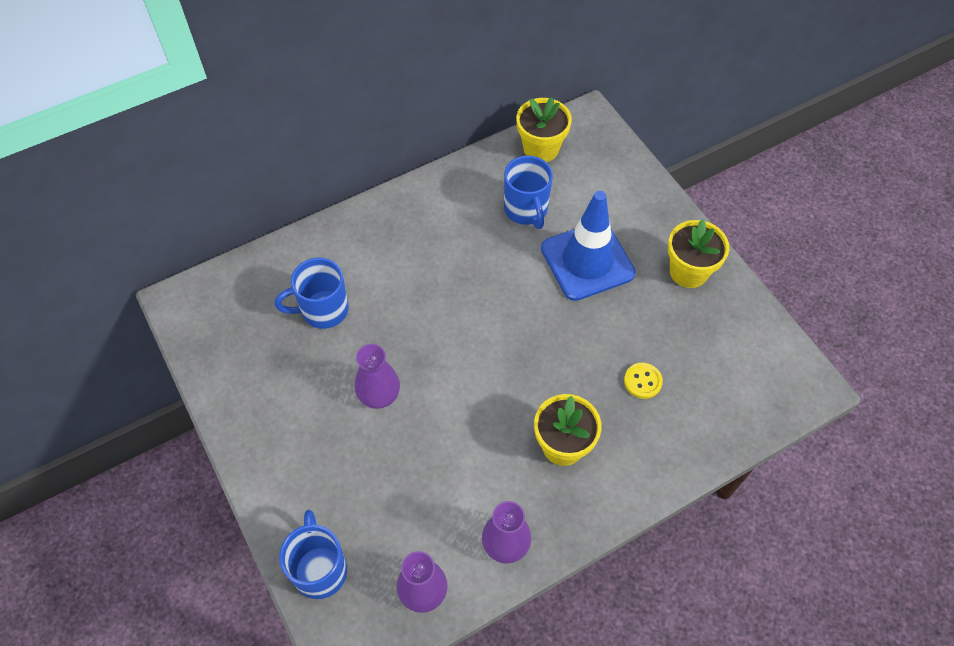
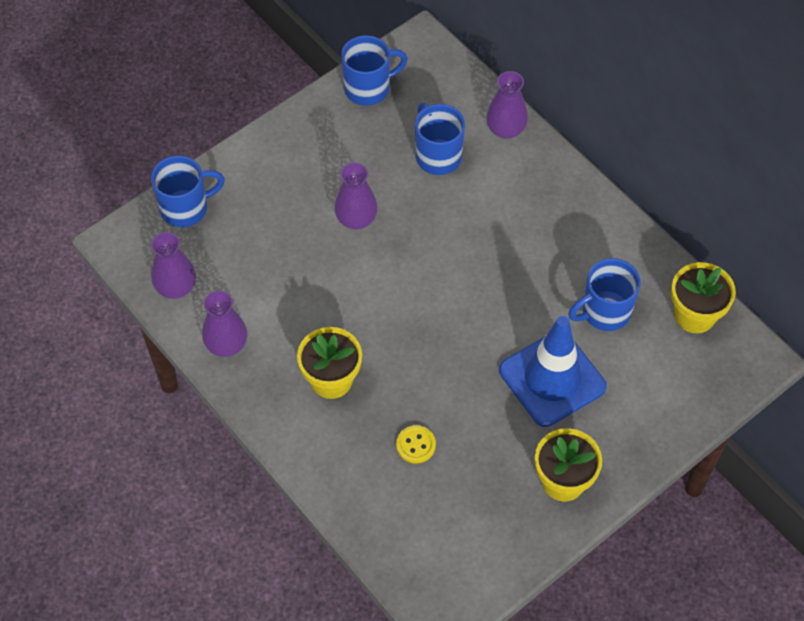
camera: 80 degrees right, 0 degrees up
(219, 359) = (368, 88): none -> blue mug
(309, 248) = (505, 129): none -> purple vase

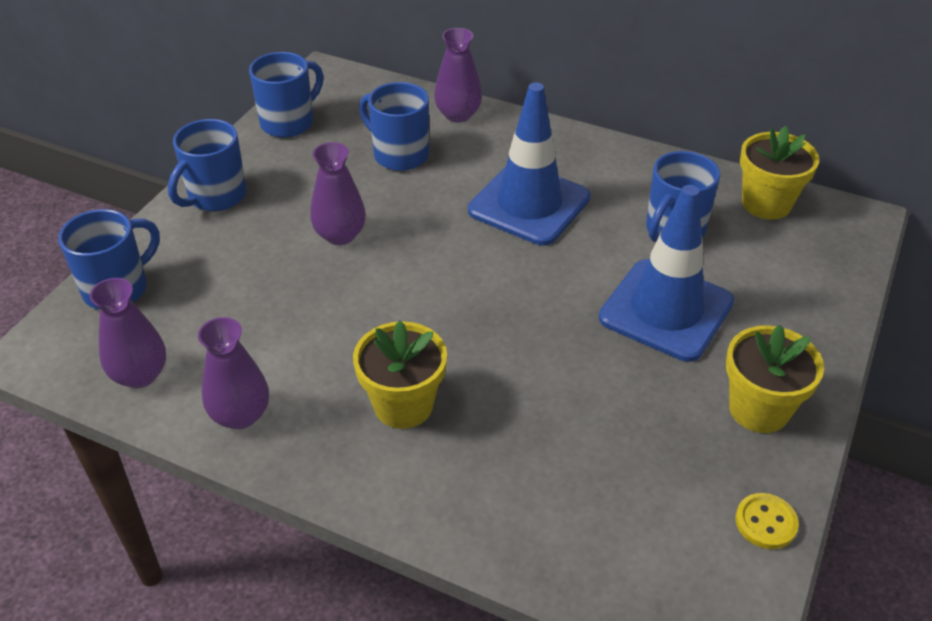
camera: 25 degrees left, 15 degrees down
(283, 146) = (216, 196): none -> blue mug
(415, 445) = (556, 438): yellow button -> yellow button (765, 522)
(510, 244) = (529, 204): none -> blue traffic cone

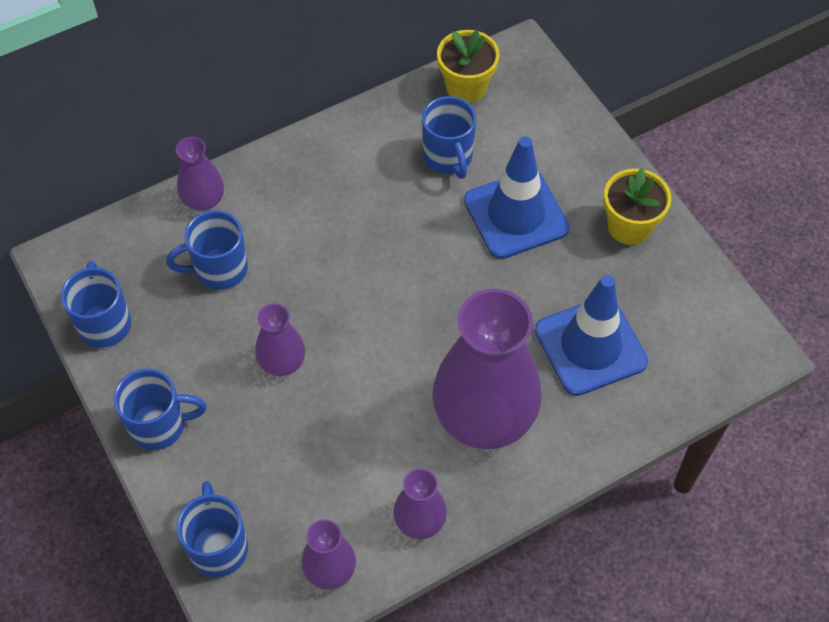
camera: 55 degrees left, 15 degrees up
(216, 196) = (160, 425): blue mug -> blue mug turned 75 degrees counterclockwise
(403, 405) = (484, 416): yellow flower pot -> purple vase
(529, 204) = (350, 222): blue traffic cone -> blue traffic cone (590, 346)
(765, 522) = (706, 284): yellow button -> none

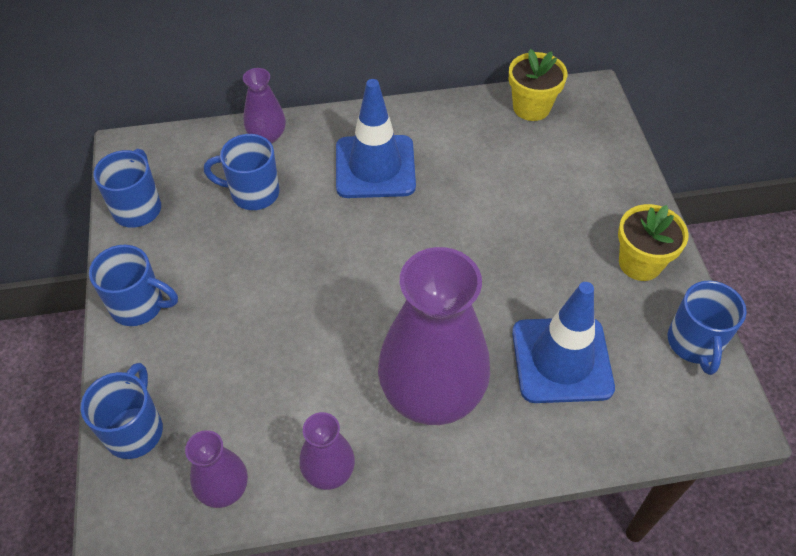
camera: 20 degrees right, 5 degrees down
(282, 362) = (269, 285): purple vase -> none
(448, 157) = (492, 158): blue mug -> blue mug (694, 344)
(516, 214) = (535, 222): blue traffic cone -> blue traffic cone (375, 167)

